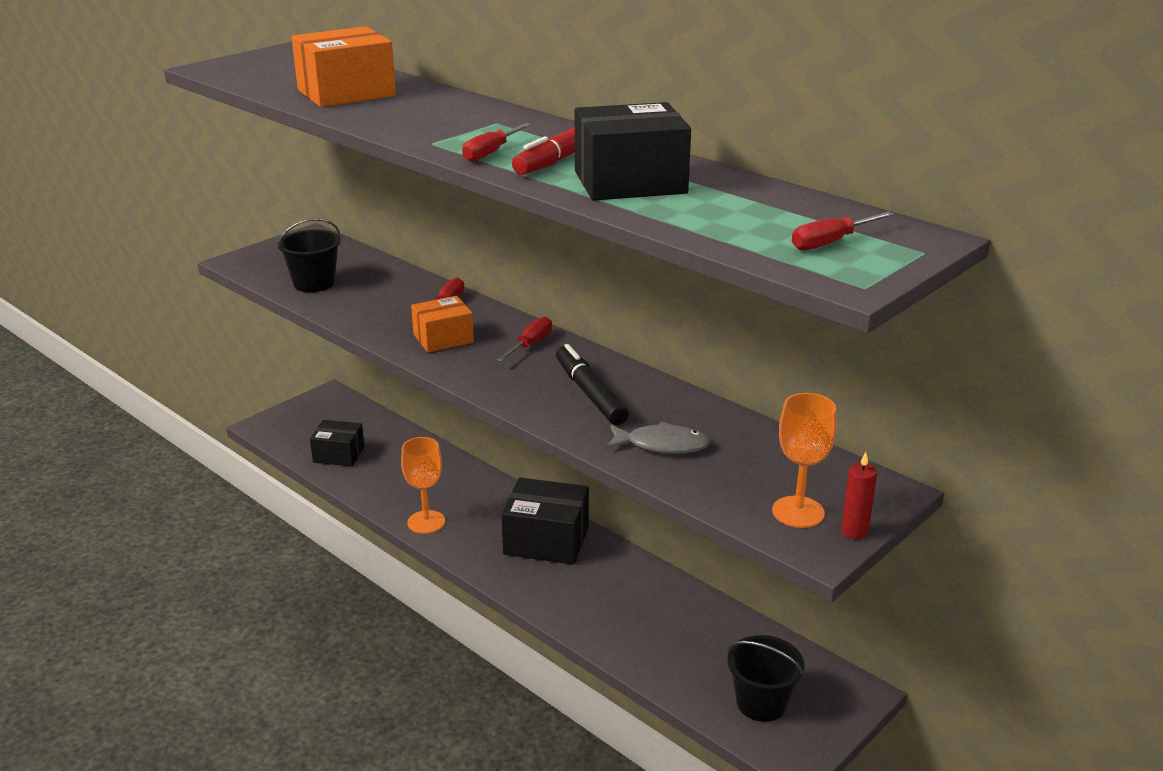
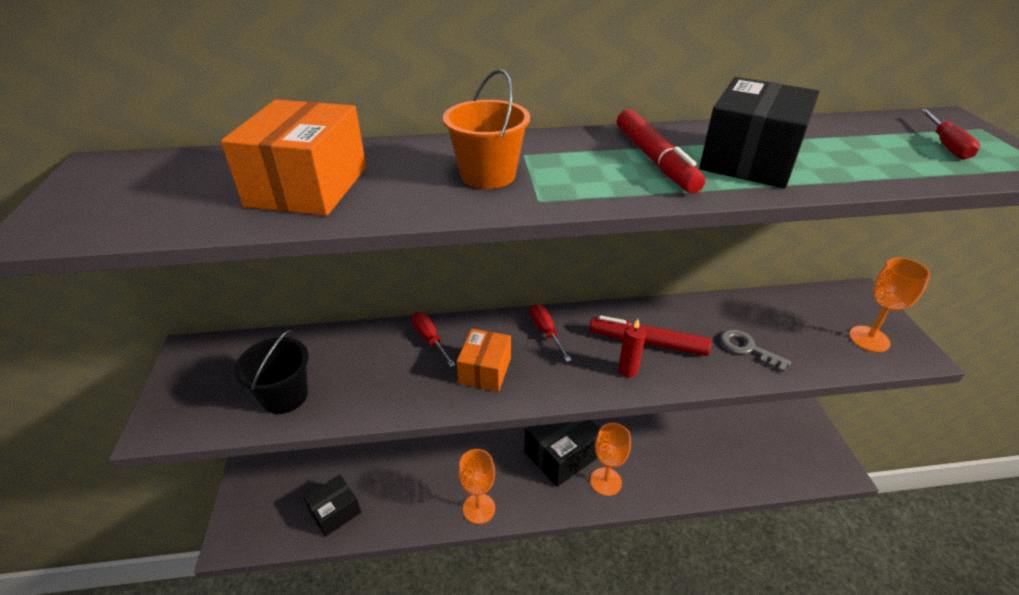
camera: 50 degrees left, 10 degrees up
(444, 123) = (488, 175): none -> orange bucket
(491, 153) = (605, 185): red screwdriver -> none
(547, 581) = (605, 481): none -> orange goblet
(590, 393) = (647, 342): black marker -> red marker
(662, 445) = (747, 348): grey fish -> grey key
(761, 703) = (789, 455): black bucket -> none
(854, 532) = (903, 330): red candle -> red candle (627, 370)

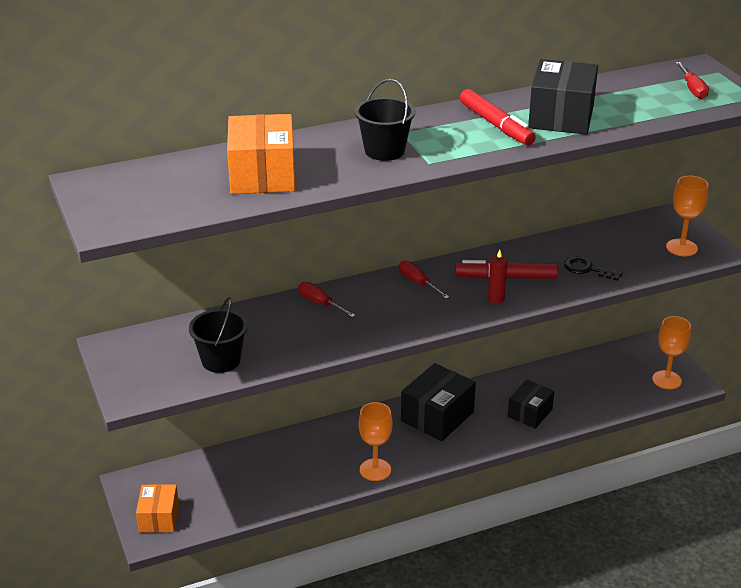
camera: 15 degrees left, 5 degrees down
(335, 512) = (239, 497): black box -> black box (530, 413)
(485, 370) = (379, 317): orange box -> orange box (159, 518)
(488, 175) = (384, 151): orange bucket -> black bucket
(605, 481) = (485, 429): orange goblet -> orange goblet (666, 380)
(747, 348) = (587, 269): grey key -> black key

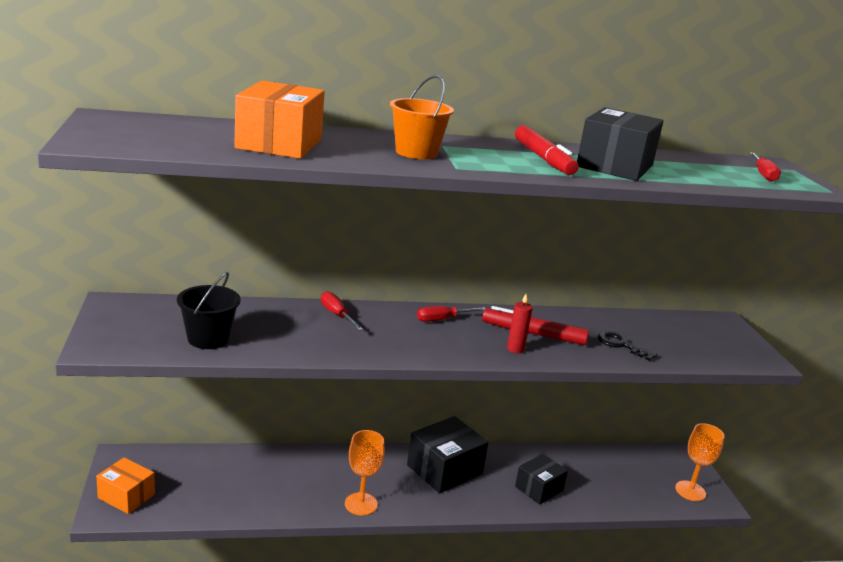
camera: 10 degrees right, 10 degrees down
(159, 518) = (126, 496): orange box -> orange box turned 75 degrees counterclockwise
(384, 151) = (416, 152): black bucket -> orange bucket
(418, 283) = (442, 319): red screwdriver -> red screwdriver turned 90 degrees counterclockwise
(681, 248) = (726, 348): orange goblet -> none

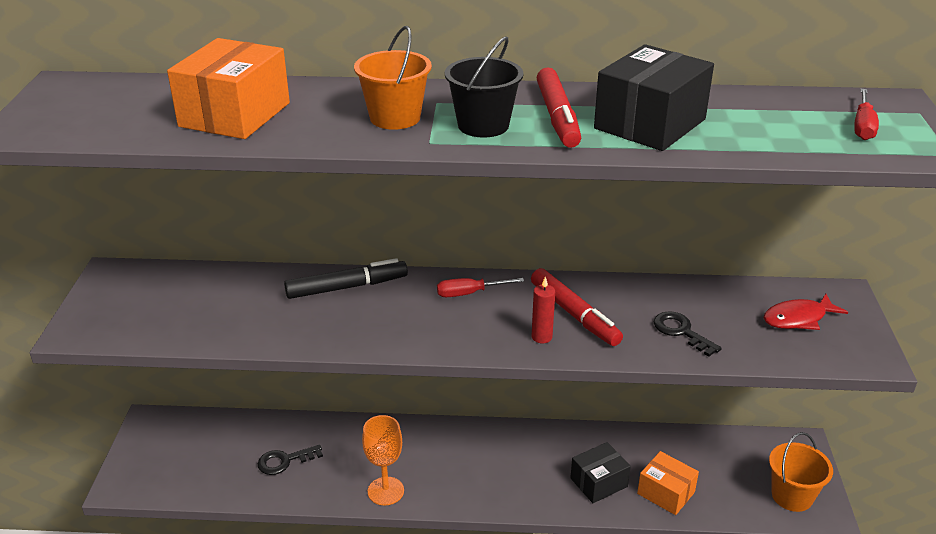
camera: 15 degrees right, 10 degrees up
(126, 496) = (145, 468): orange box -> orange box (666, 493)
(208, 339) = (194, 320): black bucket -> black bucket (483, 125)
(261, 484) = (284, 461): none -> black key
(337, 315) = (347, 287): red screwdriver -> black marker
(444, 469) = (493, 452): black box -> none
(533, 334) = (574, 314): red marker -> red marker turned 150 degrees counterclockwise
(690, 491) = (792, 496): orange goblet -> orange bucket
(701, 336) = (798, 318): none -> red fish

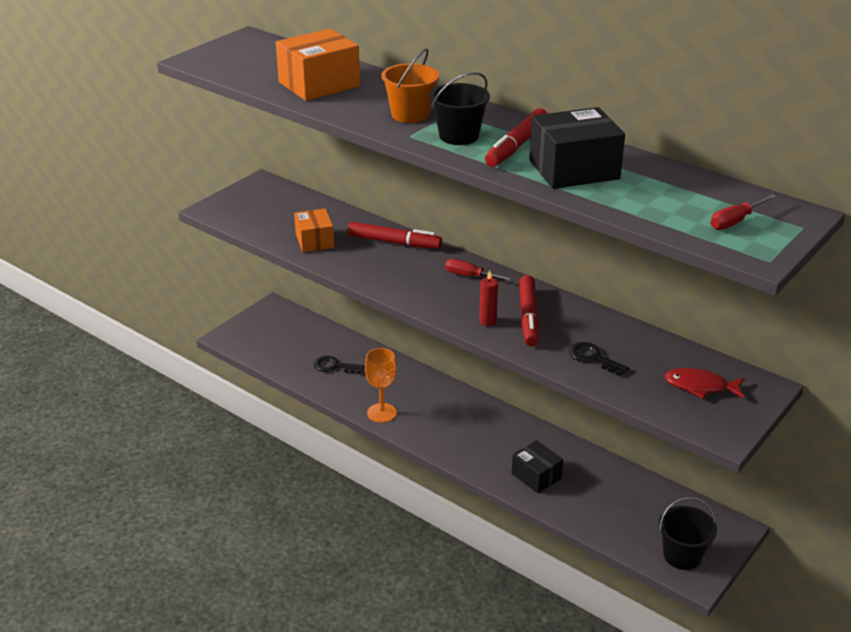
camera: 35 degrees right, 0 degrees up
(347, 287) = (394, 242): black marker -> red marker
(598, 482) = (536, 476): black box -> black box turned 45 degrees clockwise
(666, 493) = (580, 506): orange box -> orange box (315, 241)
(681, 332) = (593, 358): black key -> black key turned 45 degrees counterclockwise
(792, 496) = (682, 555): orange bucket -> black bucket

